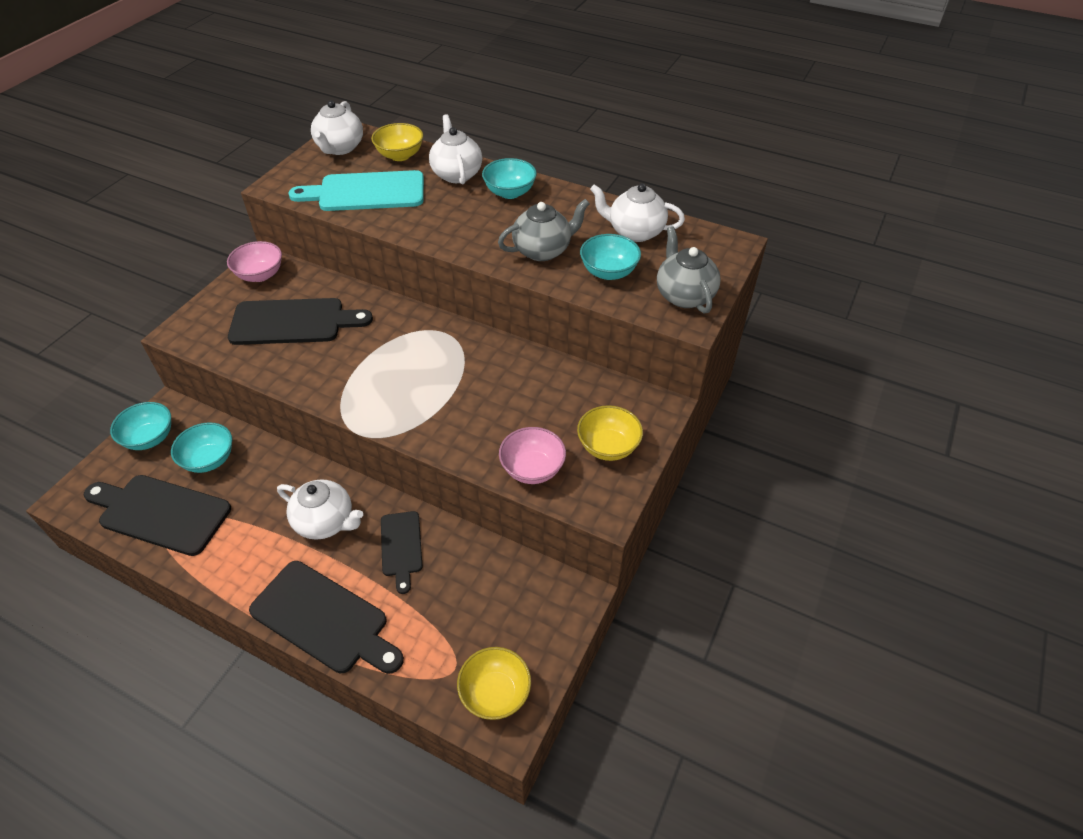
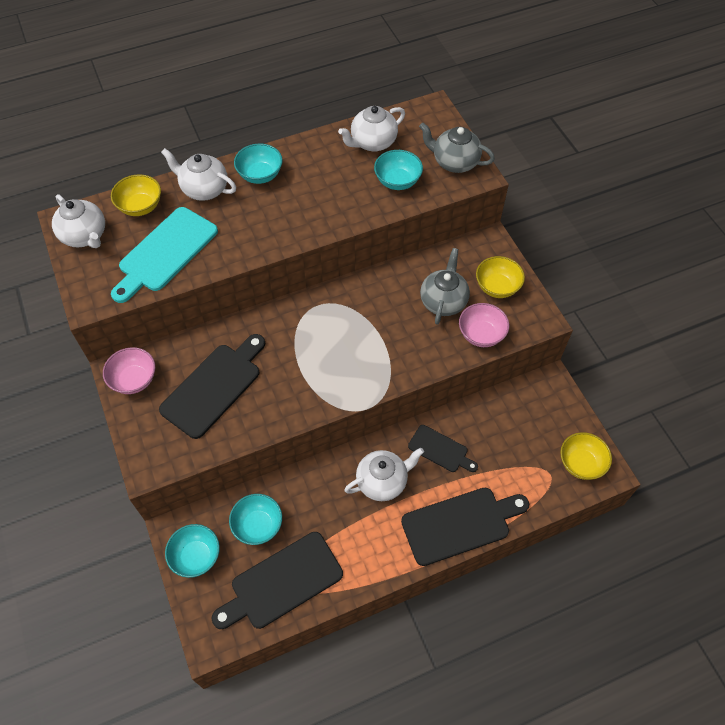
camera: 50 degrees left, 10 degrees up
(543, 250) = (342, 198): grey teapot -> grey teapot (443, 301)

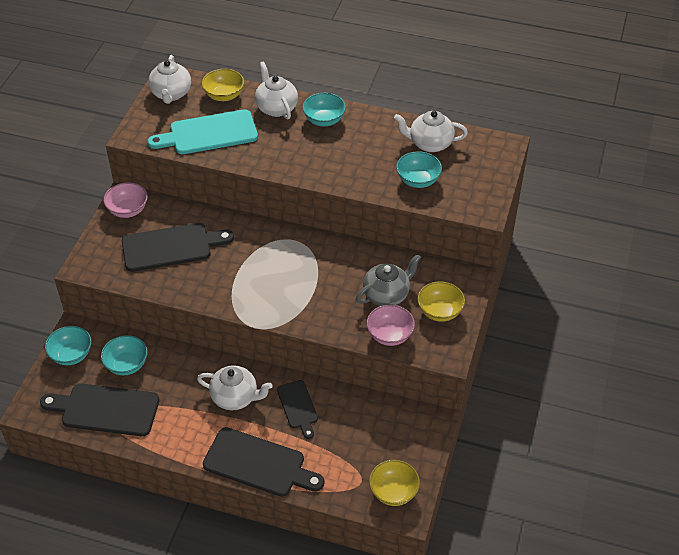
camera: 40 degrees right, 10 degrees down
(454, 162) = (477, 192): grey teapot -> none

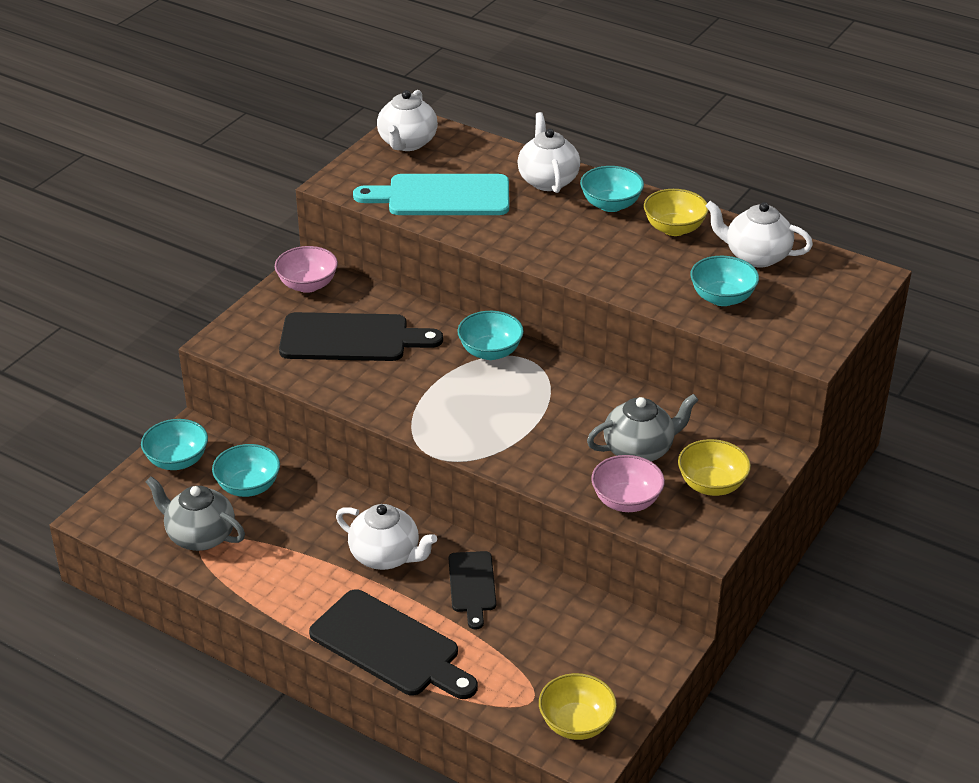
camera: 15 degrees right, 10 degrees down
(106, 409) = (200, 536): black cutting board -> grey teapot
(224, 95) = (479, 155): yellow bowl -> yellow bowl (674, 228)
(268, 239) = (490, 352): none -> turquoise bowl

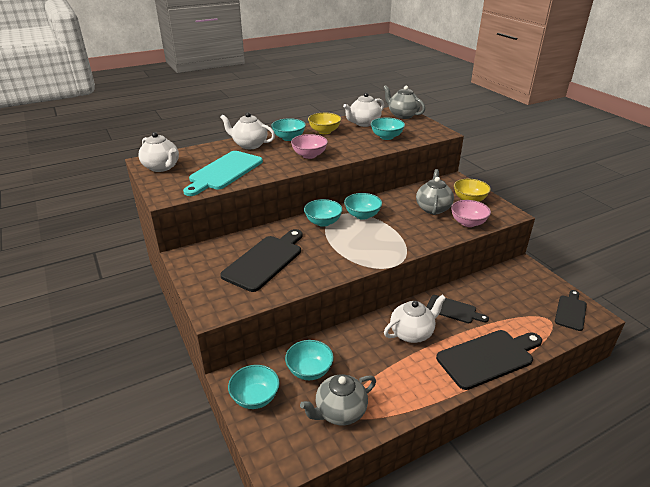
camera: 60 degrees left, 5 degrees down
(307, 285) = (197, 260): pink bowl -> pink bowl (309, 155)
(545, 382) = (362, 215): none -> turquoise bowl
(576, 723) = (571, 311): yellow bowl -> black cutting board
(846, 286) = (402, 115): none -> grey teapot

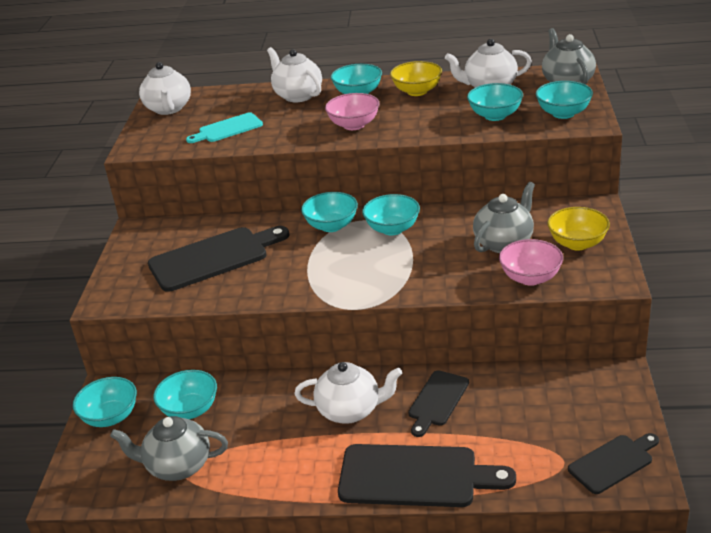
camera: 35 degrees right, 0 degrees up
(224, 172) = (227, 129): turquoise cutting board -> turquoise cutting board, size x0.58
(421, 130) = (563, 113): none -> turquoise bowl
(453, 310) = (437, 401): black cutting board -> black cutting board turned 60 degrees clockwise

